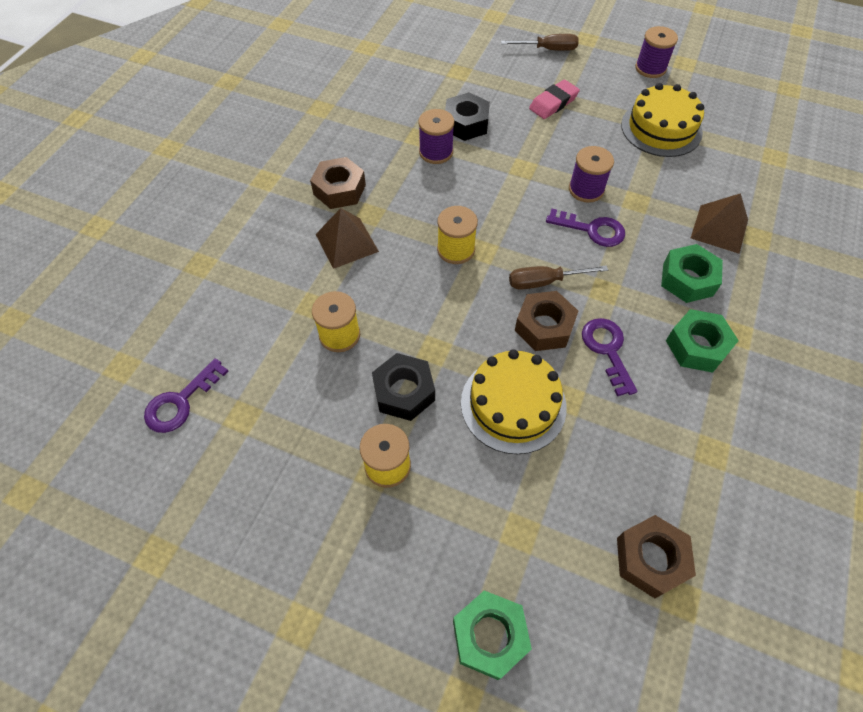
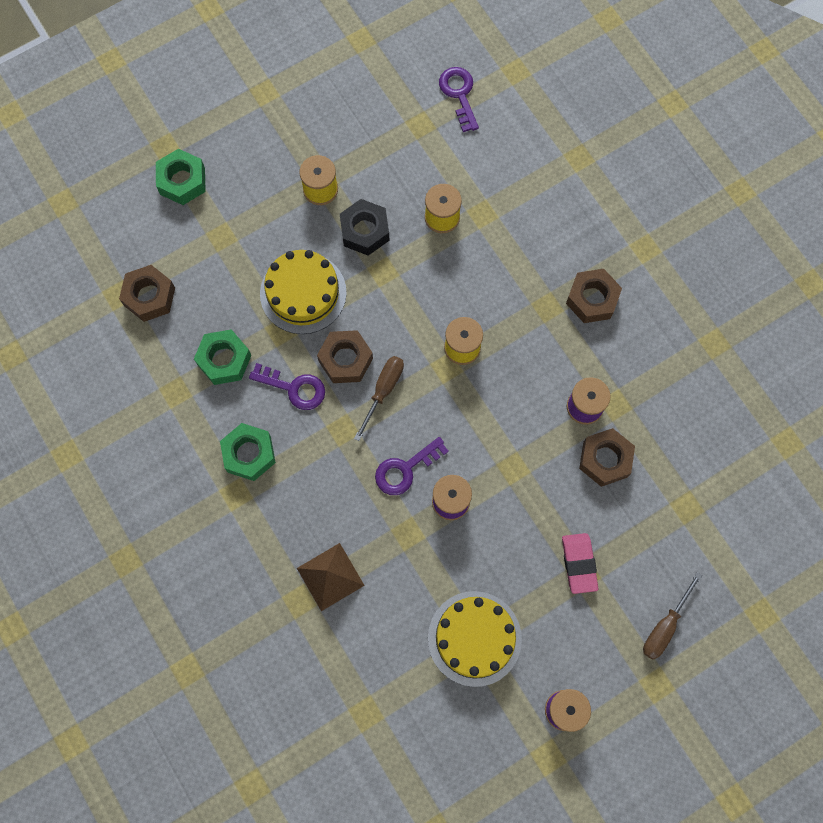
camera: 125 degrees right, 15 degrees up
(346, 242) = (527, 271): brown pyramid -> none
(466, 123) = (605, 459): black nut -> brown nut
(687, 279) = (305, 502): green nut -> green nut (224, 360)

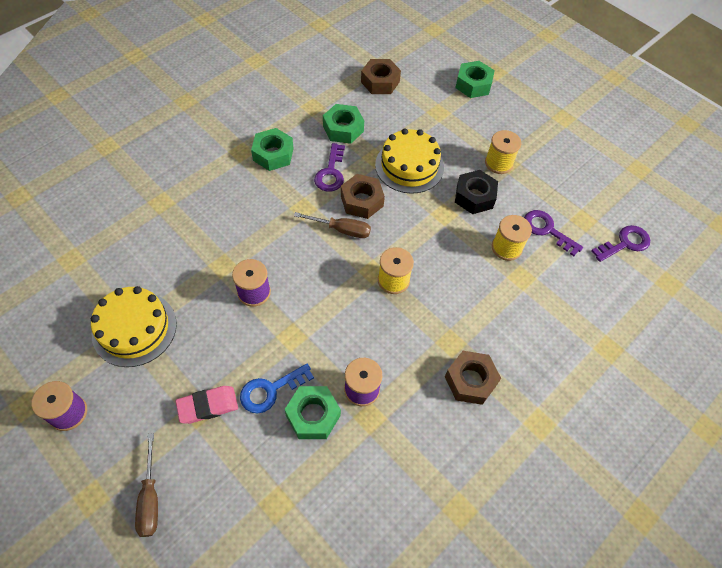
camera: 75 degrees right, 15 degrees down
(330, 576) = (182, 218): brown pyramid -> none
(405, 469) = (277, 255): purple key -> purple key (546, 230)
(571, 498) = (270, 390): none -> blue key
(605, 459) = (313, 415): brown nut -> green nut
(665, 626) = (150, 498): brown screwdriver -> brown screwdriver turned 120 degrees counterclockwise

